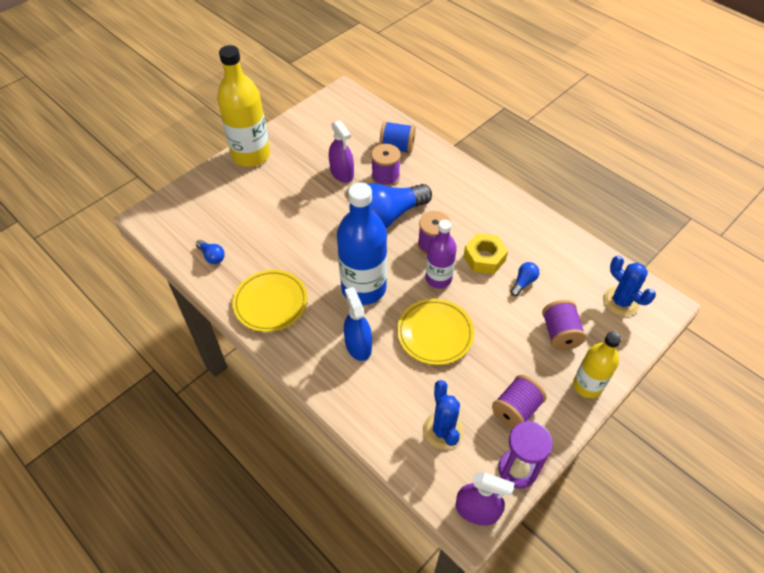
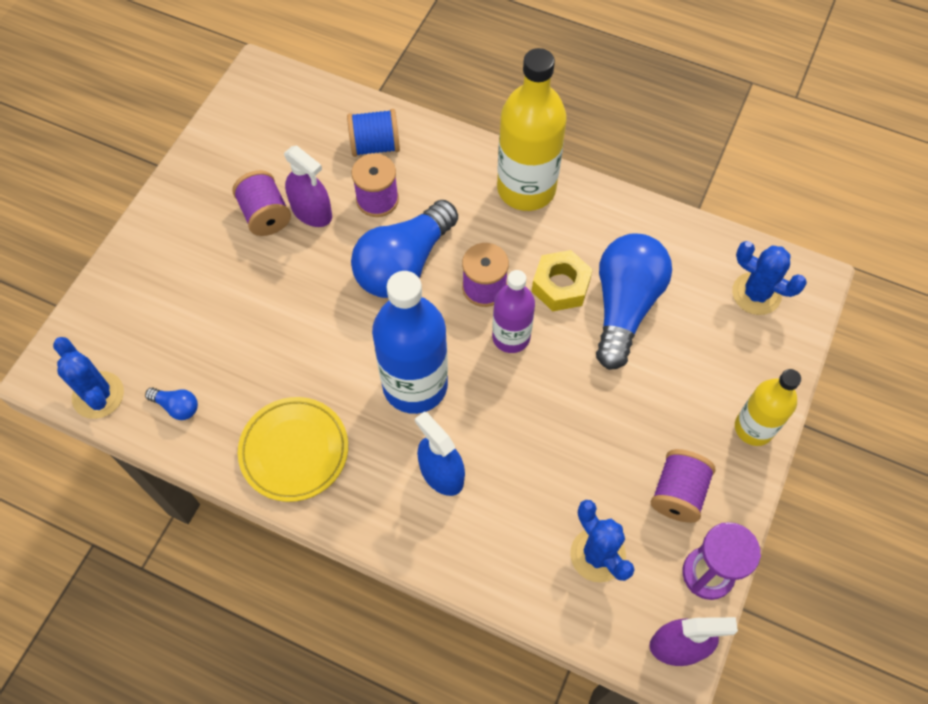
camera: 20 degrees left, 10 degrees up
(169, 236) = (98, 395): none -> blue cactus
(251, 155) = (163, 222): yellow bottle -> yellow bottle (526, 188)
(435, 333) = (537, 421): yellow plate -> none
(523, 282) = (624, 306): blue light bulb -> blue light bulb, size x2.44
(560, 333) = (696, 366): purple spool -> purple spool (265, 215)

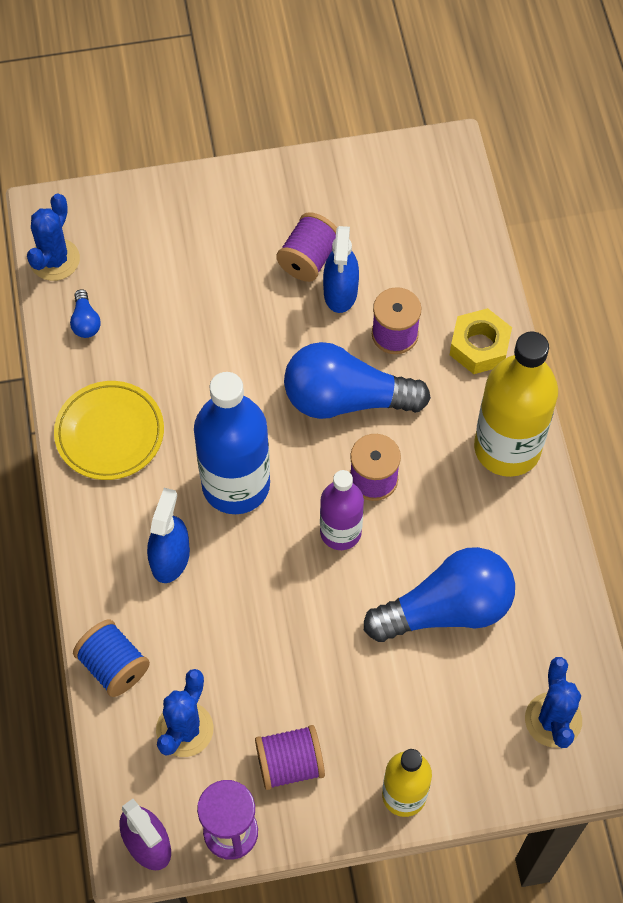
camera: 55 degrees right, 0 degrees up
(311, 212) = (340, 292): purple spray bottle -> blue spray bottle
(375, 145) = (450, 294): blue spool -> blue spool (114, 666)
(560, 286) = (425, 541): yellow nut -> yellow nut (479, 347)

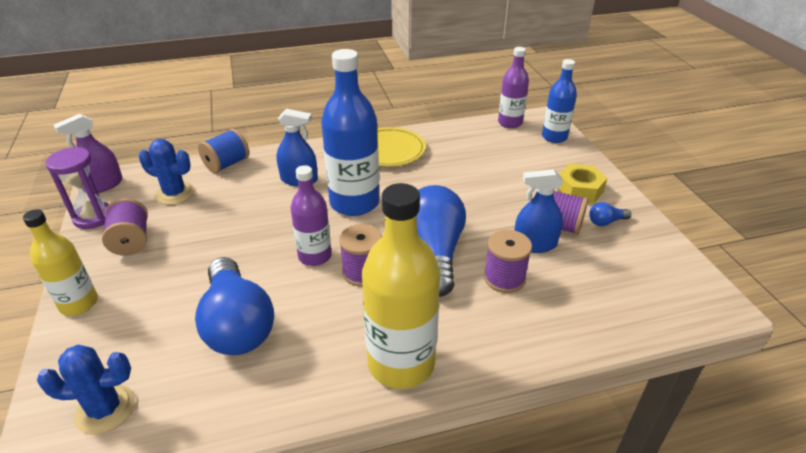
camera: 85 degrees right, 25 degrees down
(54, 260) = (510, 123): blue cactus -> purple bottle
(85, 322) = (469, 136): blue light bulb -> blue light bulb (606, 222)
(106, 212) = (554, 137): none -> blue bottle
(479, 347) = (509, 337): yellow nut -> yellow nut (579, 190)

